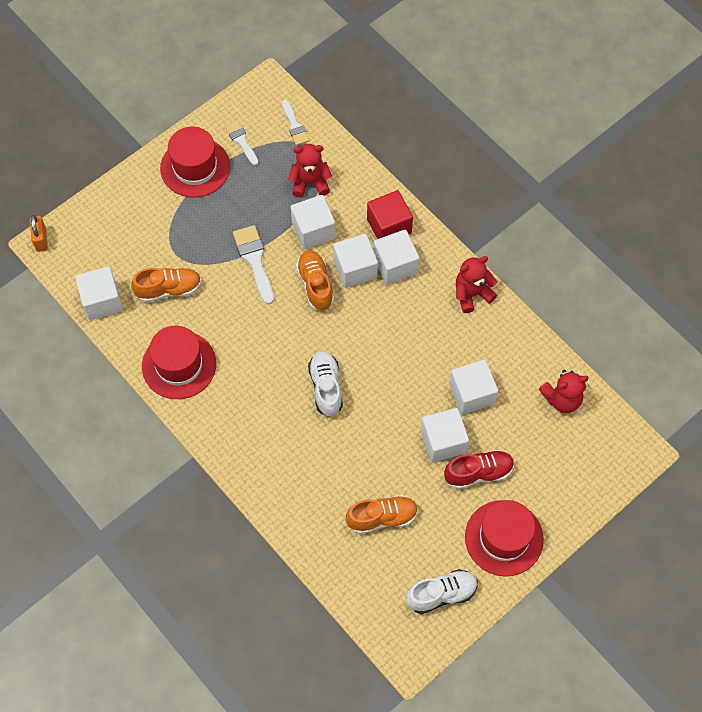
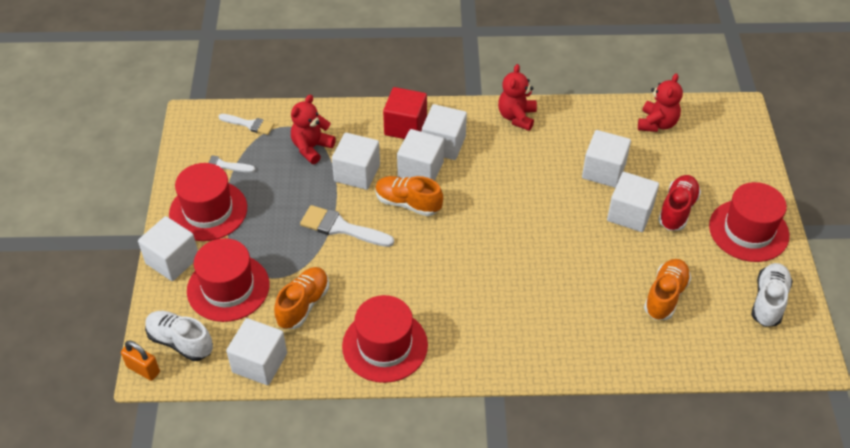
camera: 50 degrees left, 15 degrees down
(136, 182) = (172, 260): none -> white cube
(143, 233) = (228, 288): none -> red hat
(326, 387) = (509, 256): white shoe -> white shoe (180, 342)

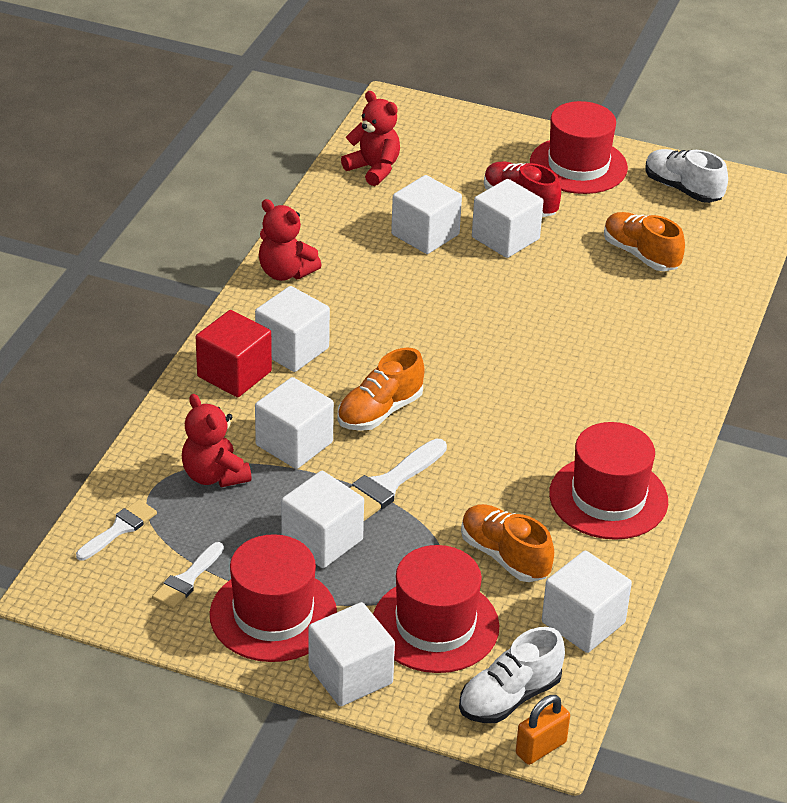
camera: 70 degrees left, 10 degrees down
(420, 170) = (326, 383): white cube -> white cube (322, 540)

